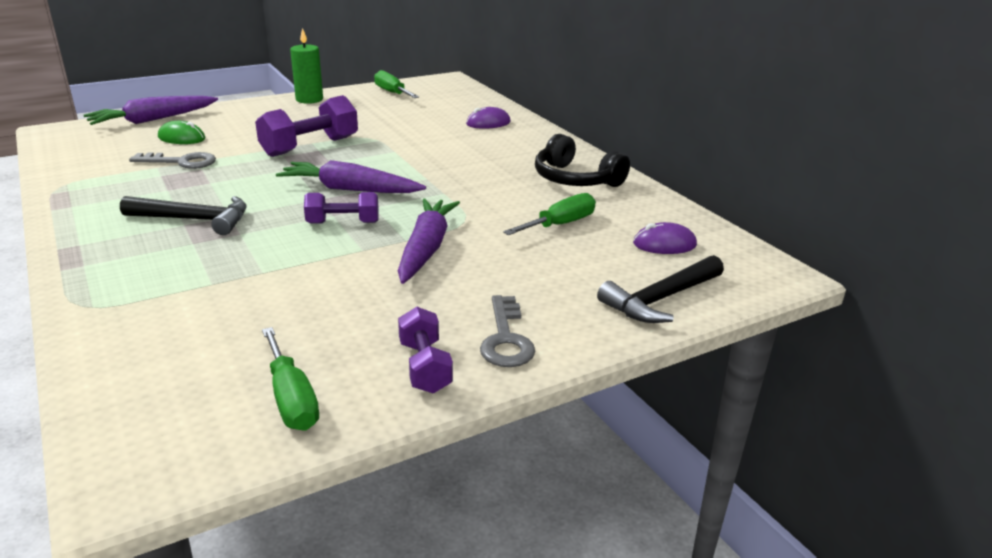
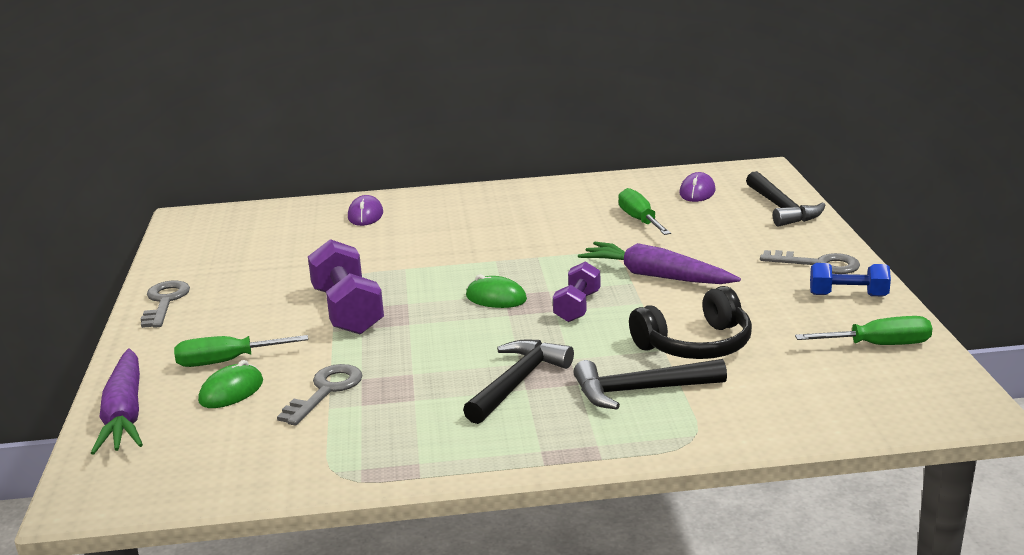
camera: 65 degrees left, 5 degrees down
(179, 271) = (640, 390): none -> black hammer
(309, 99) = (164, 302): green candle -> grey key
(350, 189) = (496, 298): purple carrot -> green mouse
(392, 93) = (200, 251): green screwdriver -> green screwdriver (226, 361)
(425, 366) = (848, 295): purple dumbbell -> blue dumbbell
(575, 179) = (549, 200): black headphones -> black headphones (696, 345)

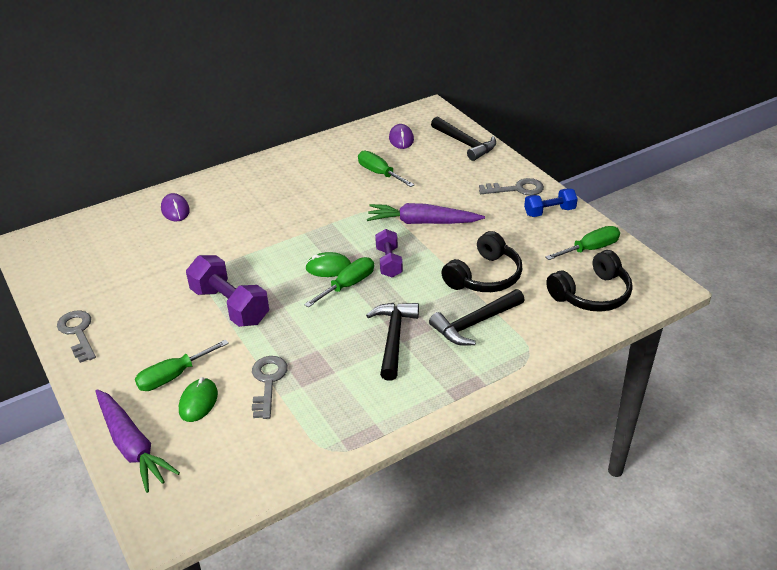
camera: 25 degrees left, 15 degrees up
(505, 319) = (348, 285): none -> green screwdriver
(841, 394) = (592, 294): none -> black headphones

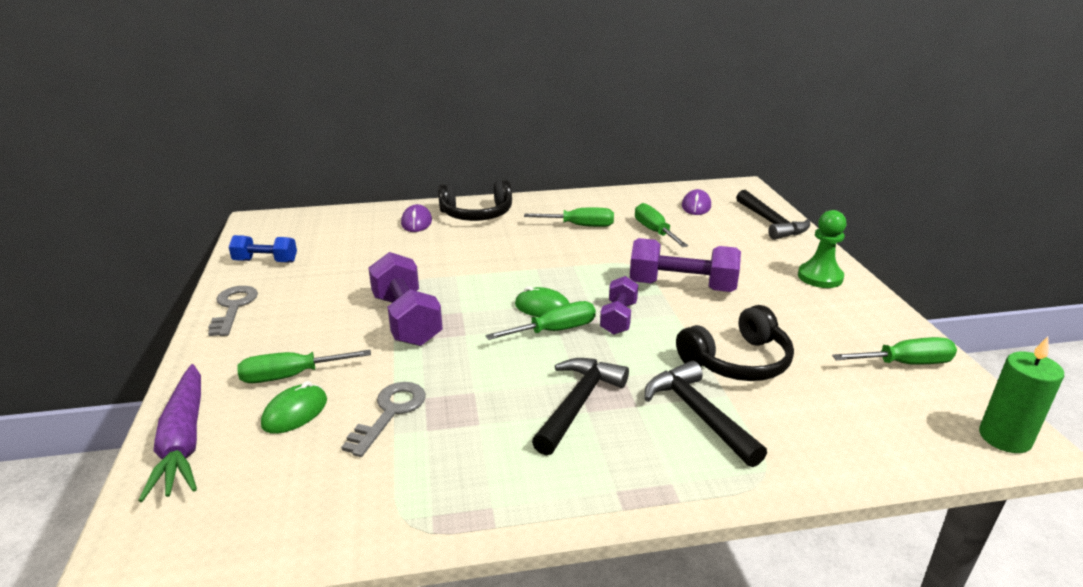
camera: 20 degrees right, 10 degrees down
(317, 181) = (580, 226): none -> green screwdriver
(422, 222) = (682, 286): purple carrot -> purple dumbbell
(475, 323) = (699, 414): black hammer -> black hammer turned 75 degrees clockwise
(516, 189) = (820, 277): grey key -> green pawn
(549, 212) = (857, 309): blue dumbbell -> blue dumbbell (266, 261)
(592, 294) = (891, 421): black headphones -> black headphones (477, 214)
(657, 288) = (1004, 438): none -> green candle

